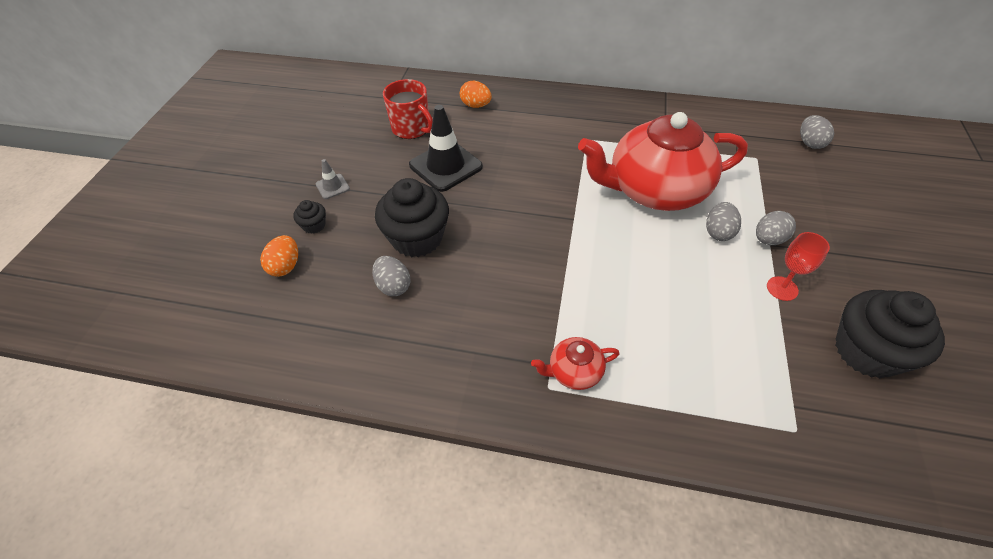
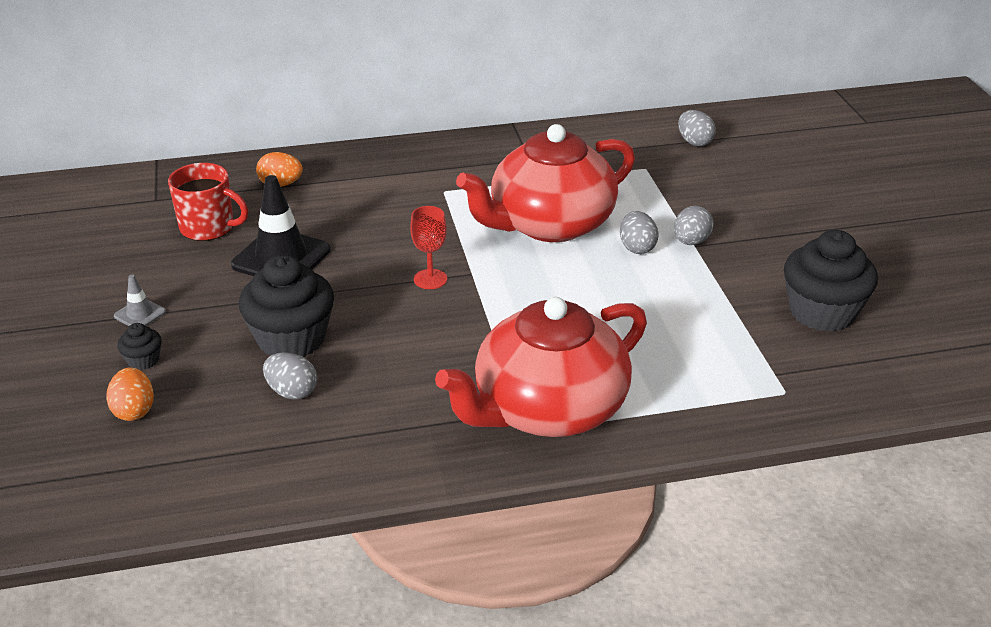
camera: 25 degrees left, 15 degrees down
(574, 371) = (547, 409): red teapot -> red teapot, size x2.42
(782, 288) = (723, 281): red goblet -> red goblet (430, 279)

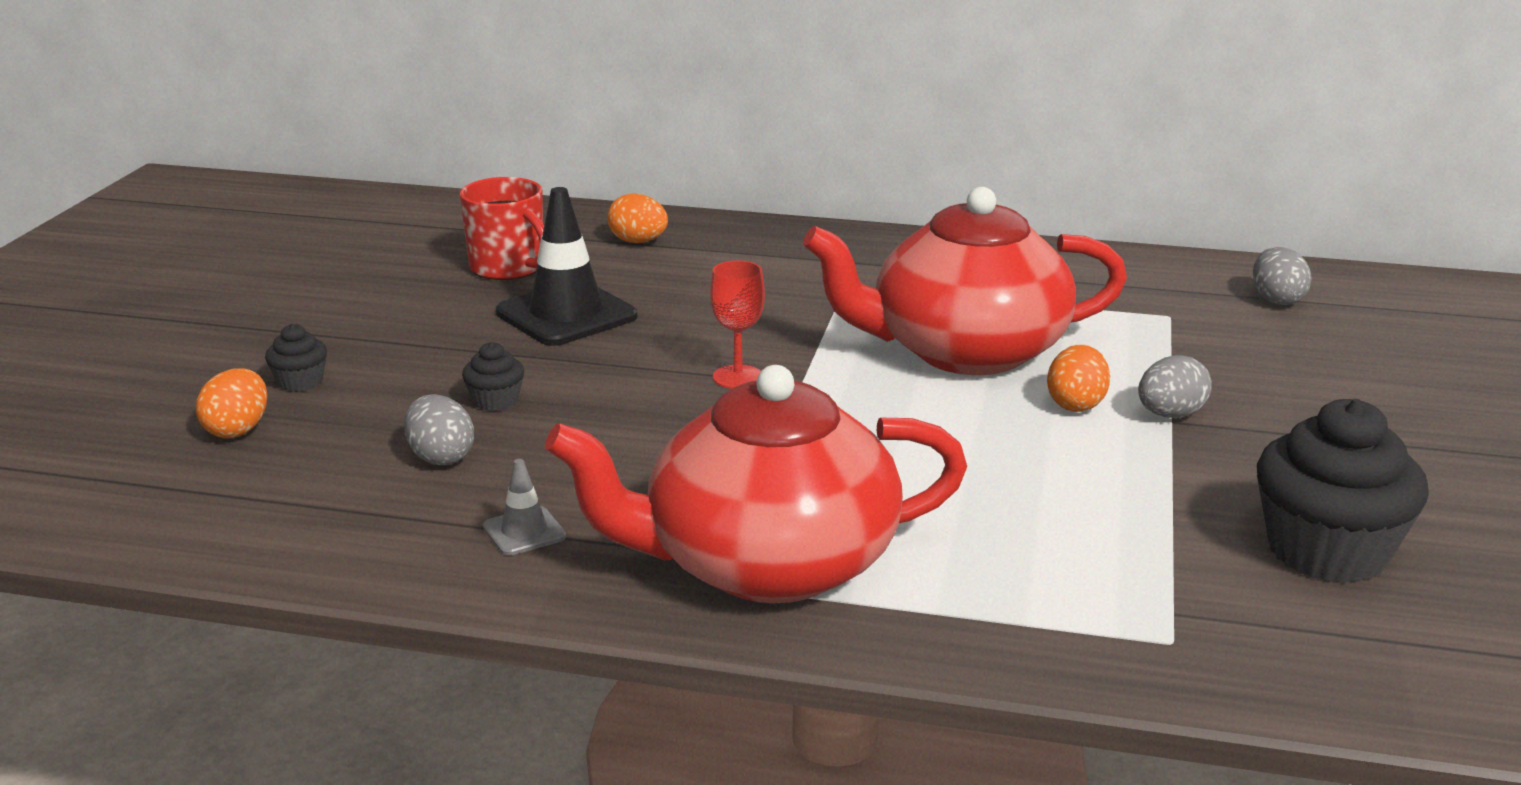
camera: 25 degrees right, 10 degrees down
(140, 314) = (343, 335): grey traffic cone -> grey traffic cone (524, 532)
(291, 339) = (495, 401): black cupcake -> black cupcake, size x0.45
(637, 247) = (1076, 404): grey egg -> orange egg

